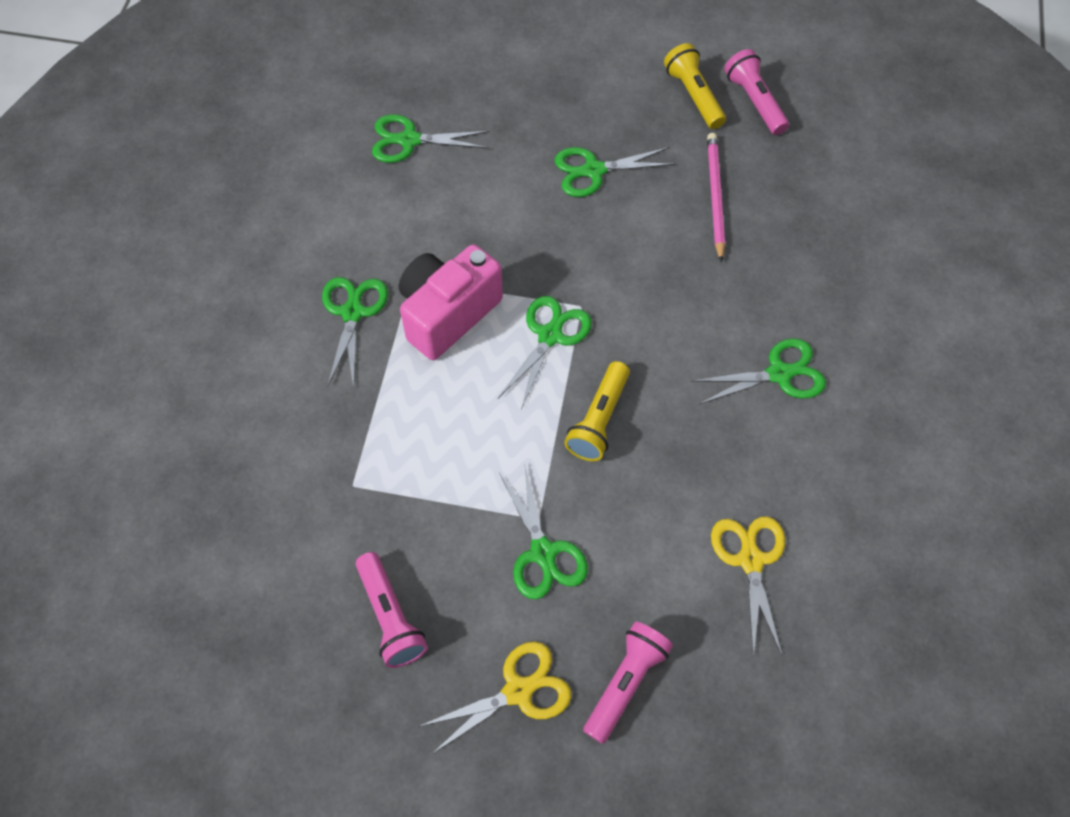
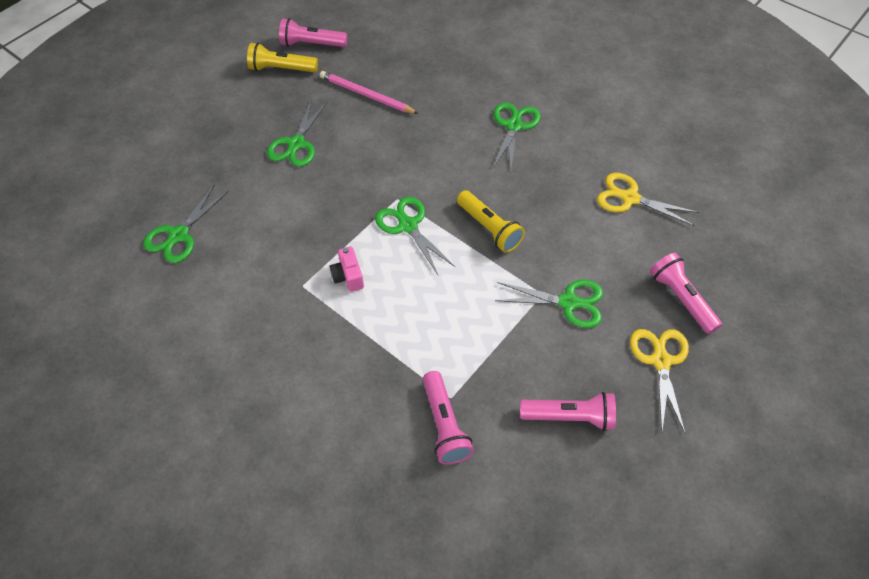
camera: 60 degrees left, 5 degrees down
(318, 494) = (444, 425): none -> pink flashlight
(353, 313) = (303, 336): green scissors -> none
(447, 314) = (348, 276): pink camera -> pink camera, size x0.46

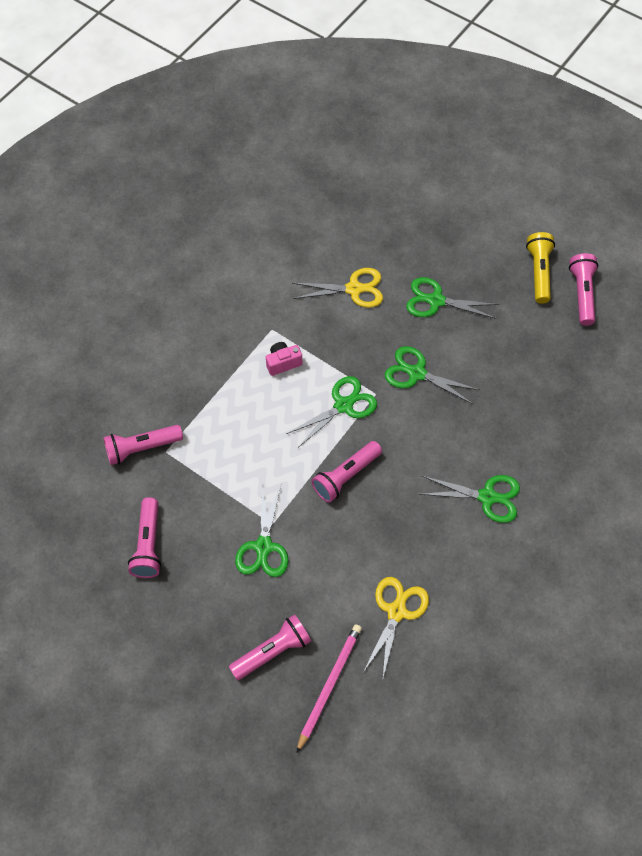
camera: 85 degrees right, 5 degrees up
(179, 235) = (319, 230): green scissors -> green scissors (417, 373)
(366, 95) = (513, 353): pink pencil -> pink pencil (329, 685)
(489, 228) = (345, 476): yellow flashlight -> pink flashlight
(660, 361) = (203, 625): yellow scissors -> yellow scissors (354, 289)

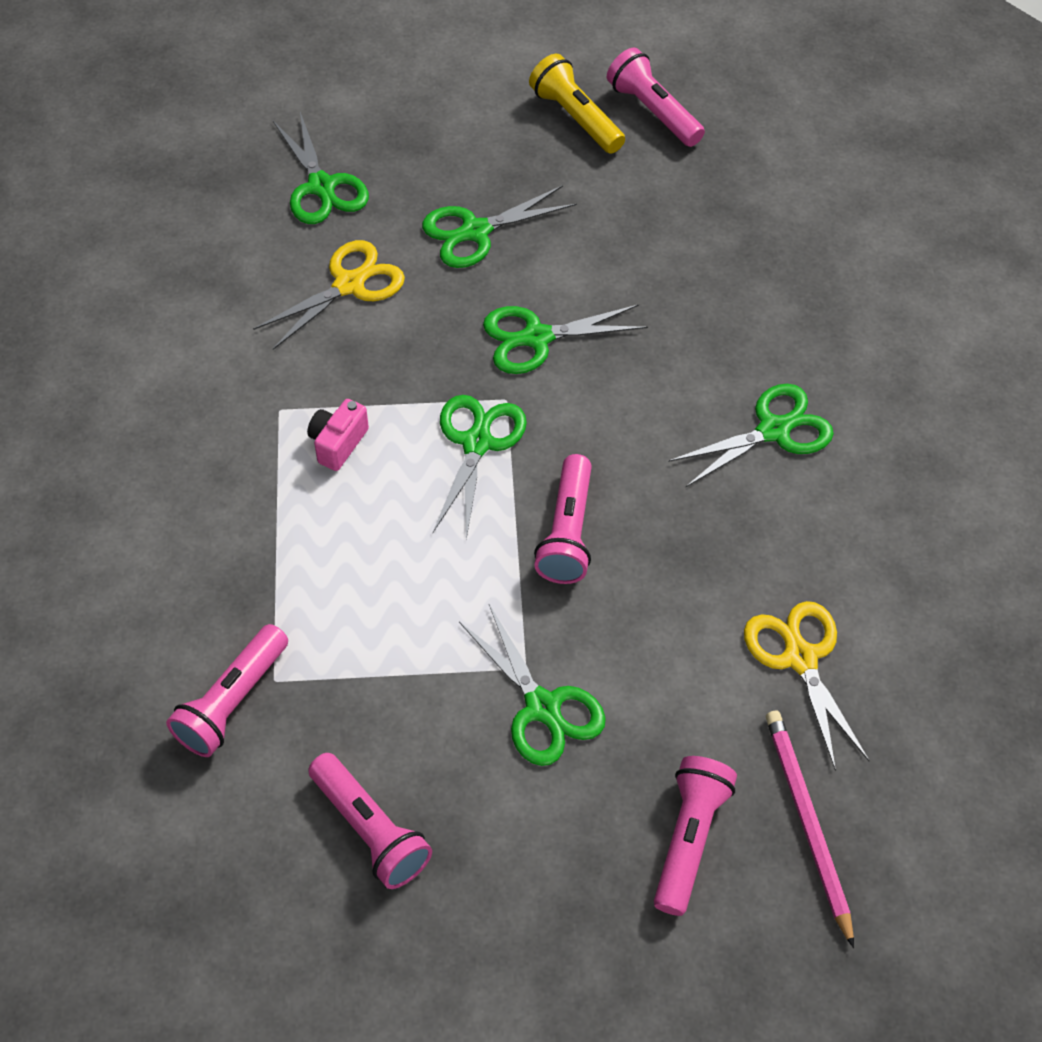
camera: 40 degrees left, 5 degrees down
(384, 231) = (321, 186): none -> green scissors

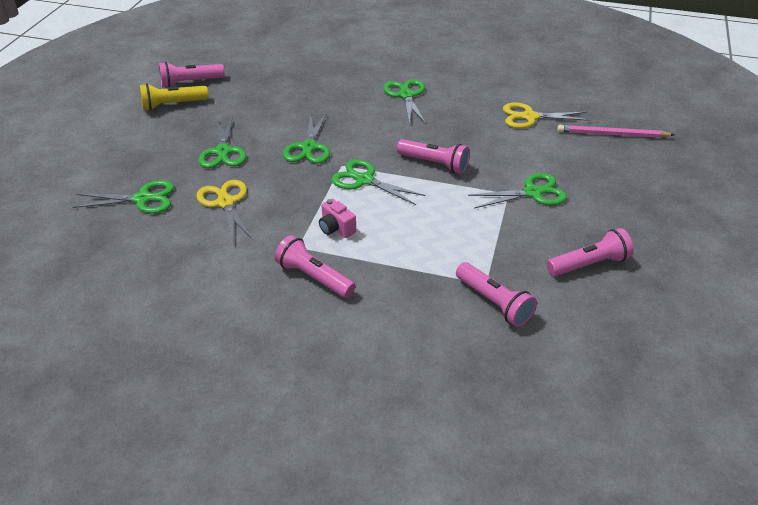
camera: 70 degrees left, 15 degrees down
(689, 838) = (613, 166): pink flashlight -> pink flashlight (314, 277)

